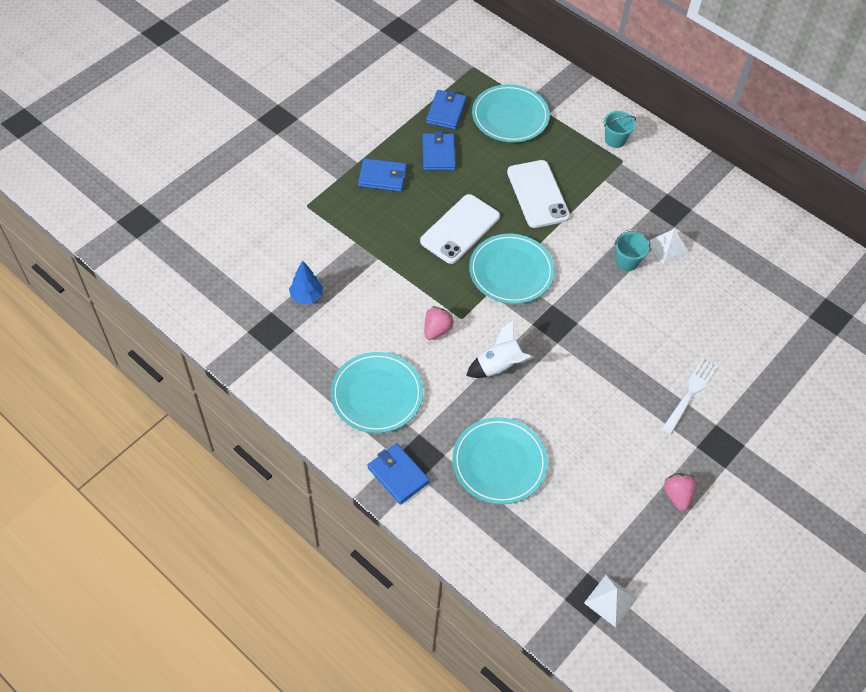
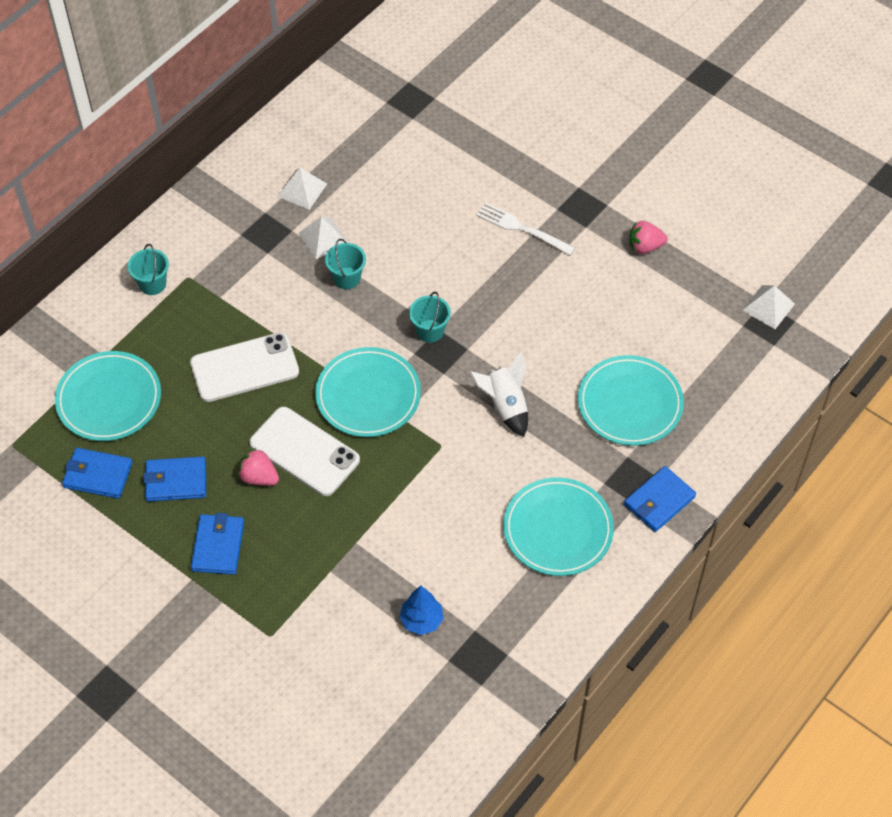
camera: 90 degrees left, 0 degrees up
(437, 330) = (460, 471): pink strawberry -> pink strawberry (259, 477)
(575, 317) = (430, 331): none -> turquoise bucket
(717, 234) = (302, 190): none -> white pyramid

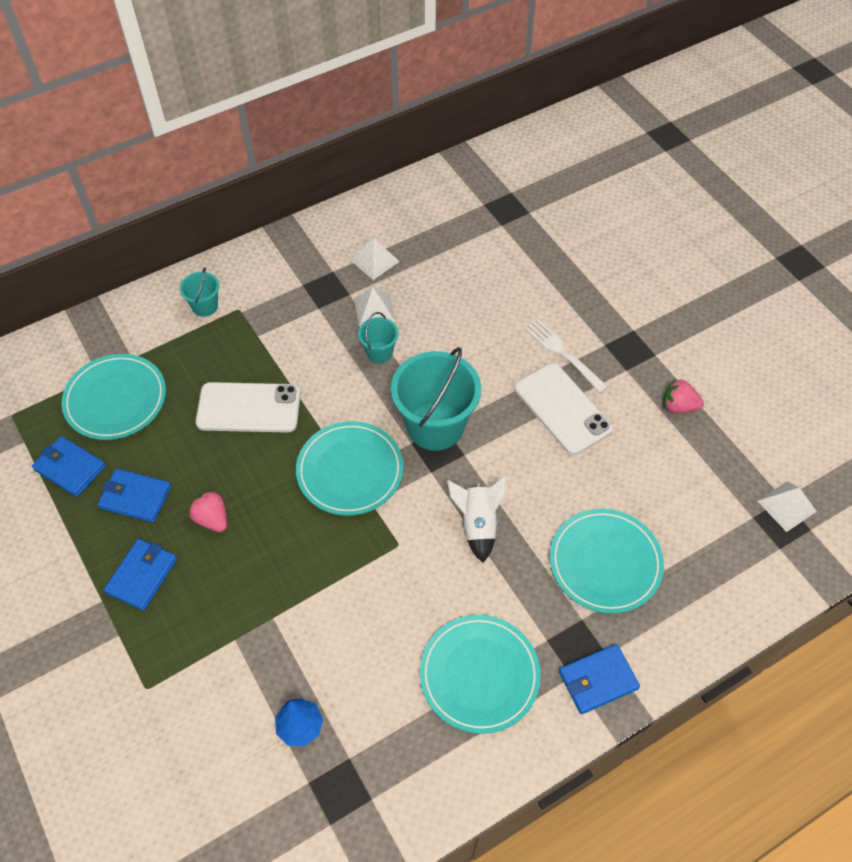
camera: 20 degrees right, 0 degrees up
(304, 451) = (266, 507): white phone -> white phone (562, 408)
(430, 331) = (435, 426): turquoise bucket -> turquoise bucket, size x2.06

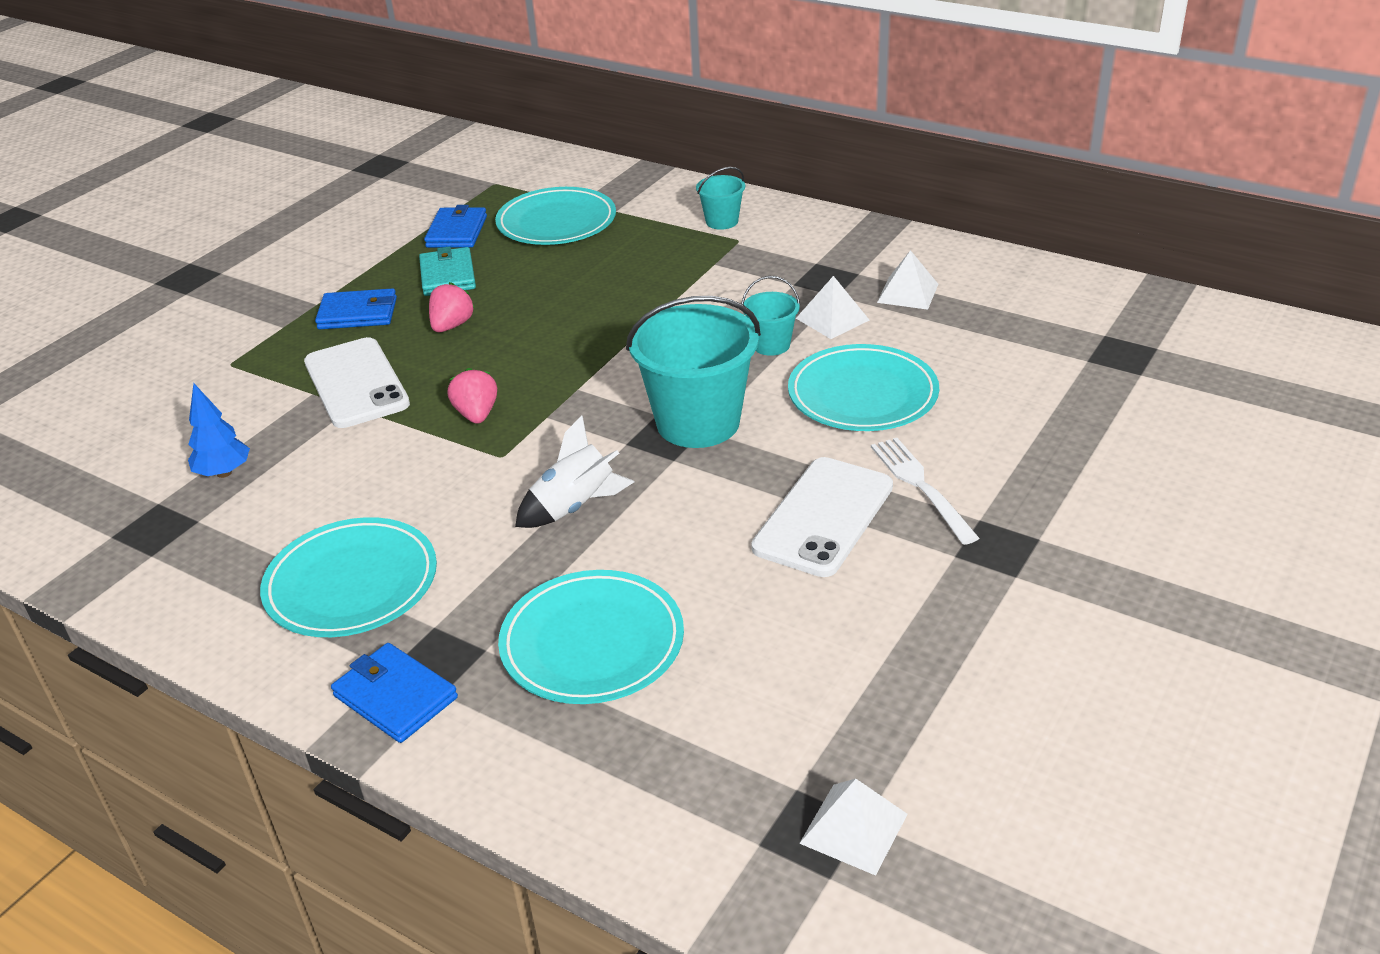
camera: 65 degrees right, 20 degrees down
(135, 497) = (448, 276): blue wallet -> turquoise wallet
(249, 408) = (611, 294): white phone -> white phone (356, 383)
(350, 471) = (580, 386): turquoise plate -> turquoise plate (862, 394)
(563, 354) = (921, 486): white fork -> white fork turned 45 degrees counterclockwise
(678, 406) = (940, 632): pink strawberry -> pink strawberry (477, 414)

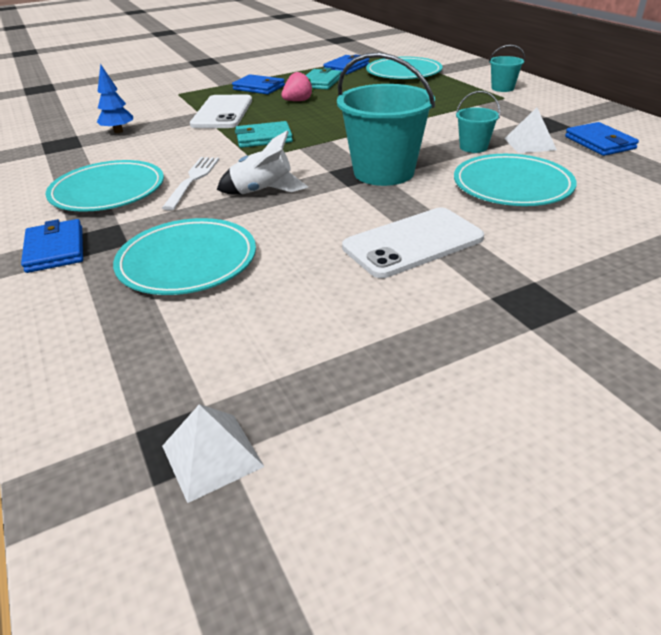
camera: 30 degrees right, 0 degrees up
(477, 414) = (263, 138): pink strawberry -> turquoise wallet
(908, 293) = (599, 143): white pyramid -> blue wallet
(921, 486) = (505, 247): white fork -> white fork (192, 180)

